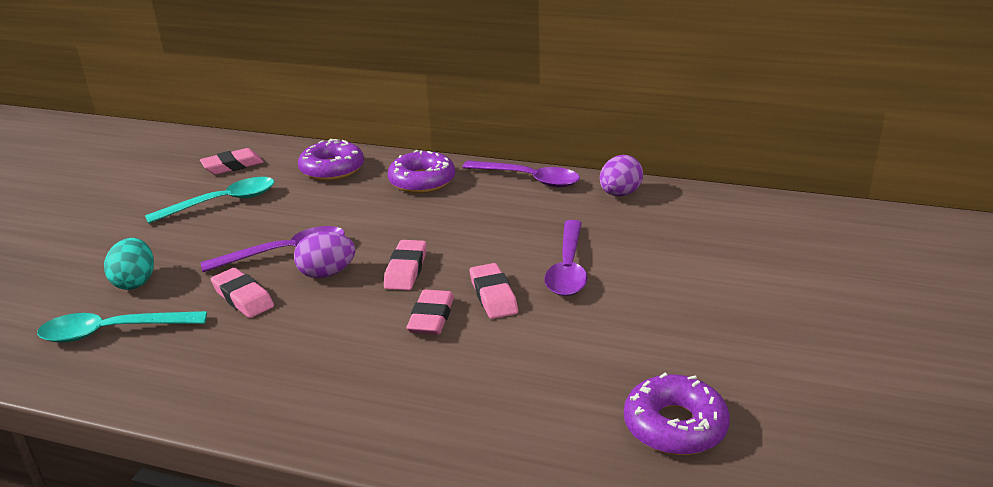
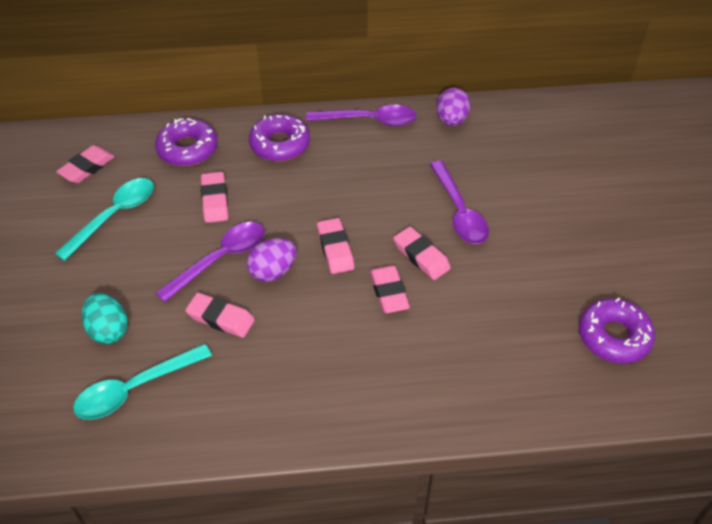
camera: 25 degrees left, 20 degrees up
(322, 209) = (215, 200): none -> pink eraser

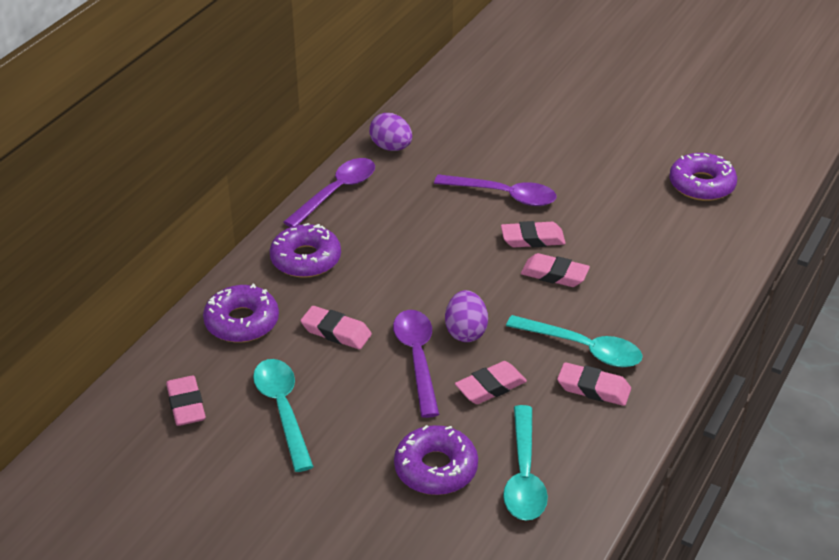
camera: 55 degrees left, 10 degrees down
(108, 330) = (436, 468): turquoise egg -> purple donut
(312, 356) = (583, 348): none -> turquoise spoon
(335, 249) = (476, 283): pink eraser -> pink eraser (593, 388)

